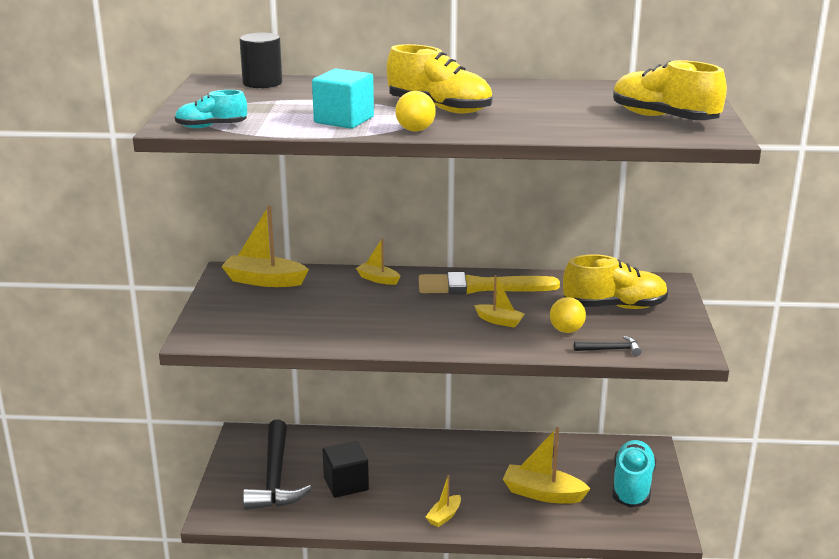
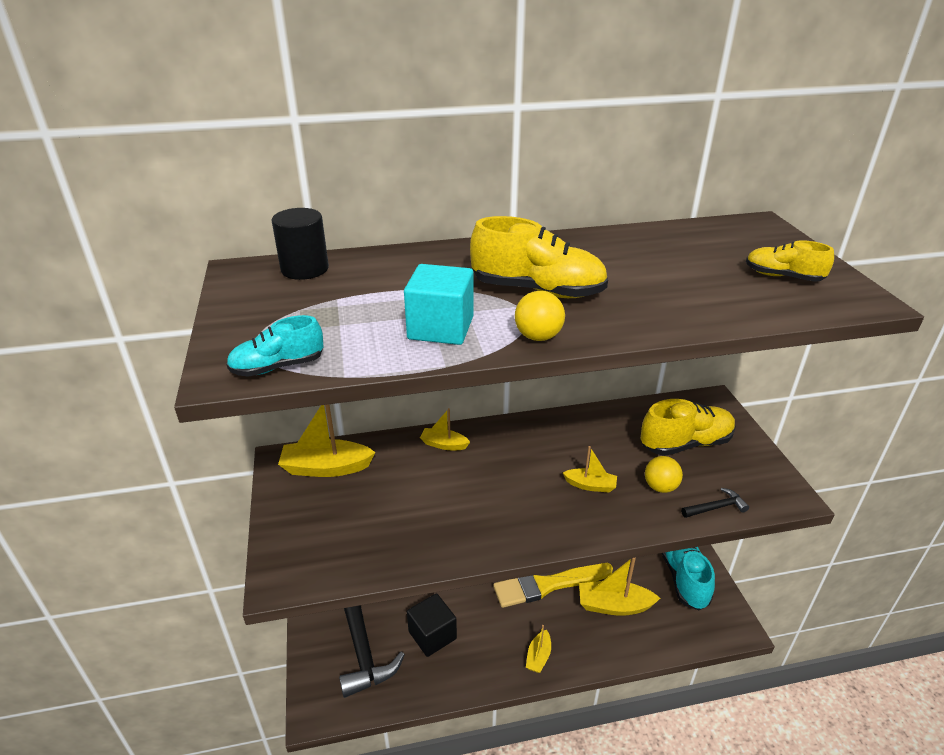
camera: 15 degrees left, 10 degrees up
(480, 287) = (548, 438): yellow brush -> yellow brush (548, 585)
(664, 118) = (783, 277): yellow shoe -> yellow shoe, size x0.58

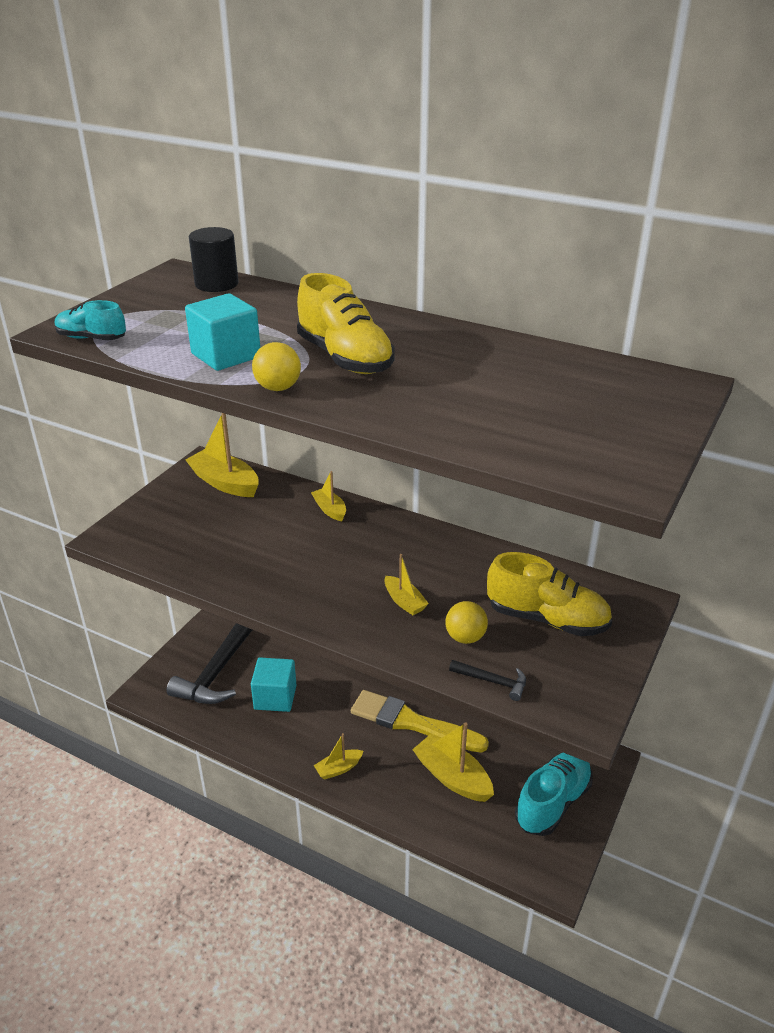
camera: 40 degrees right, 0 degrees up
(432, 635) = (275, 697): black cube -> turquoise cube
(783, 277) = (590, 432): yellow shoe -> none

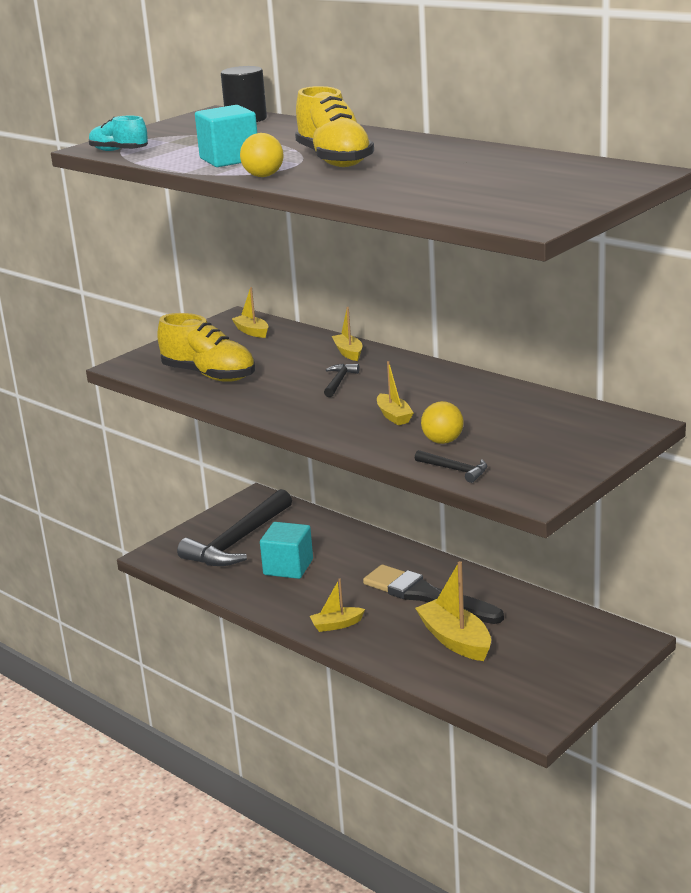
camera: 15 degrees right, 10 degrees down
(225, 483) = (252, 332): yellow boat -> yellow boat, size x0.56
(333, 552) = (339, 381): none -> black hammer
(412, 723) = (427, 596): yellow brush -> black brush
(547, 619) = (532, 433): yellow shoe -> yellow shoe (209, 375)
(553, 803) = (558, 667): turquoise shoe -> none

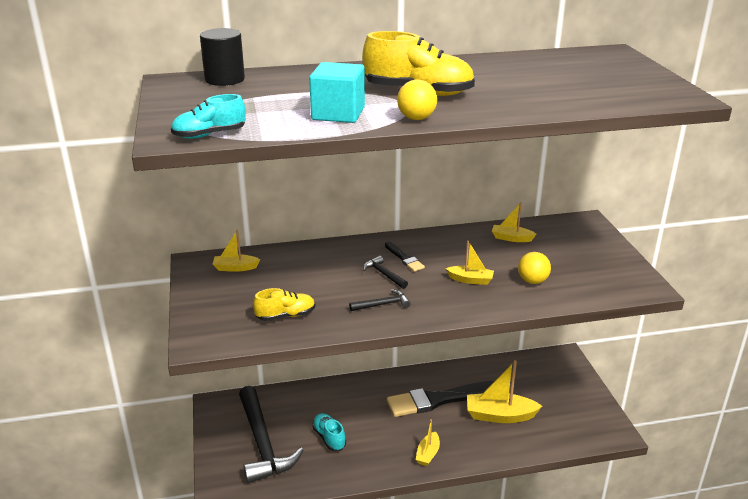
camera: 55 degrees left, 5 degrees up
(209, 375) = (285, 316): yellow shoe -> yellow shoe, size x0.58
(288, 567) = (329, 438): turquoise cube -> turquoise shoe
(348, 353) = (340, 252): yellow boat -> yellow boat (511, 238)
(383, 378) = (404, 258): none -> black brush
(455, 470) = (580, 295): black hammer -> black hammer (382, 304)

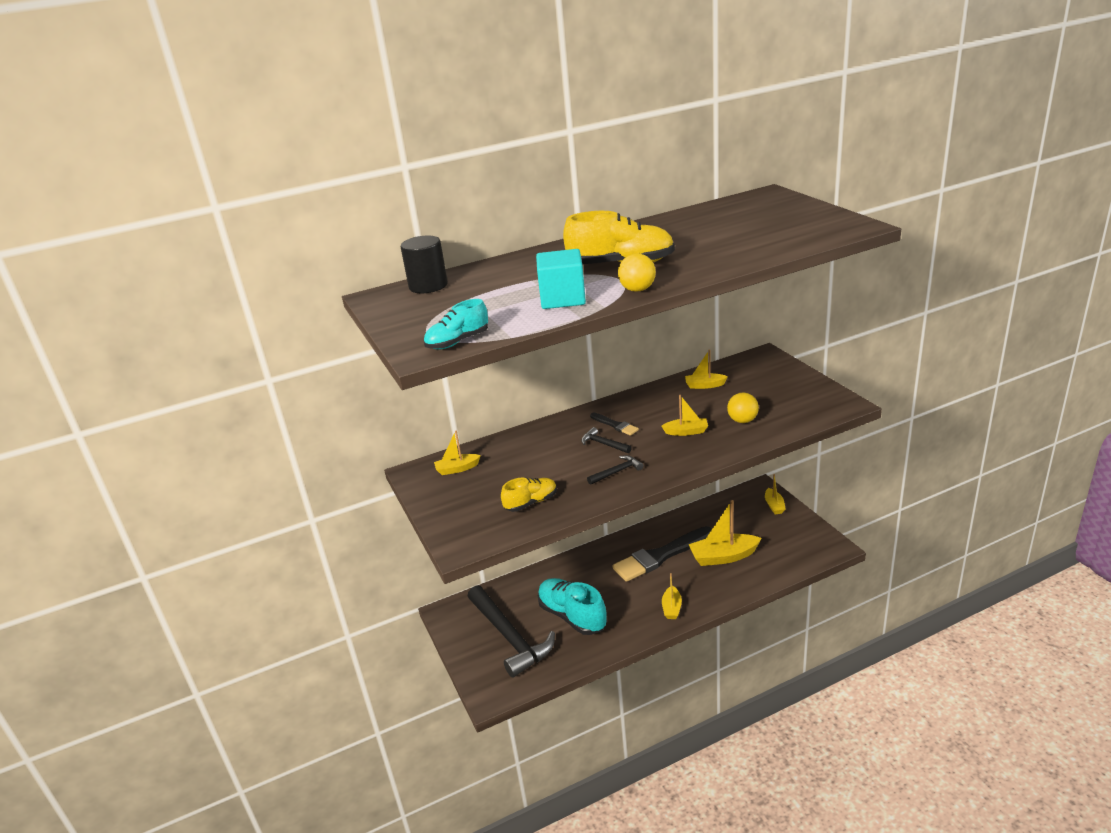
camera: 10 degrees left, 0 degrees up
(329, 438) = (572, 616): turquoise shoe -> turquoise shoe, size x1.71
(571, 376) = (774, 506): none -> yellow boat

